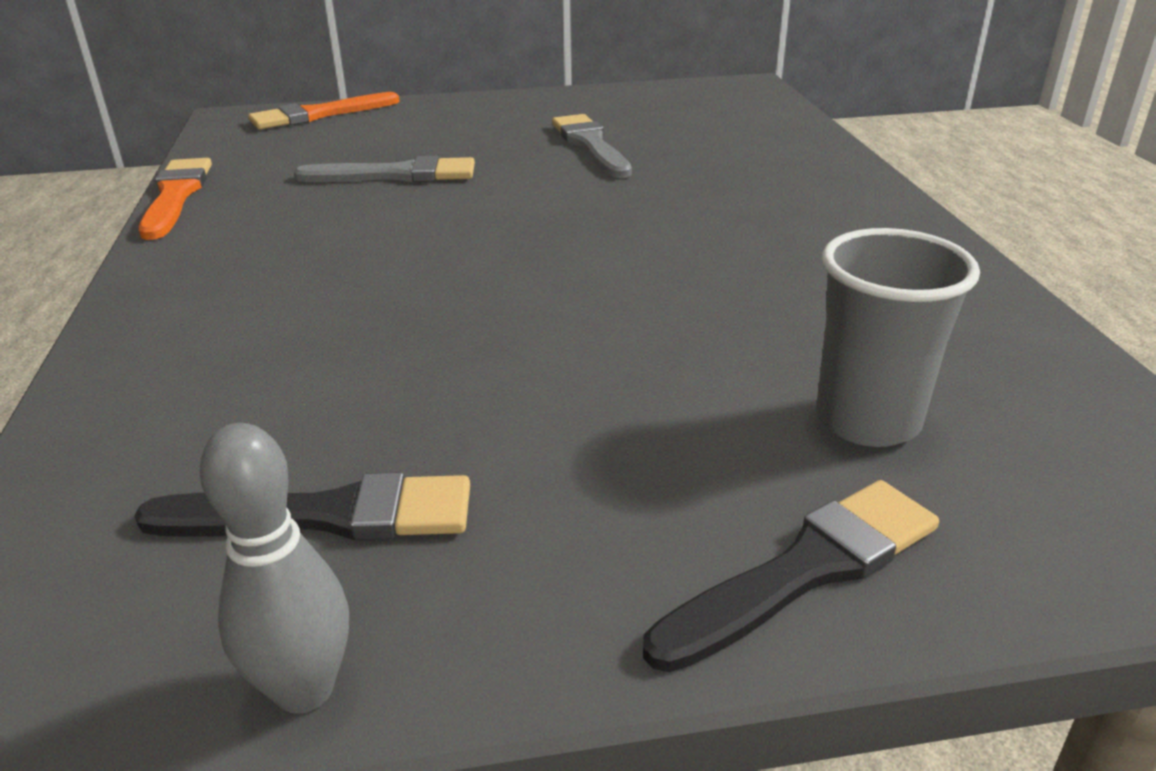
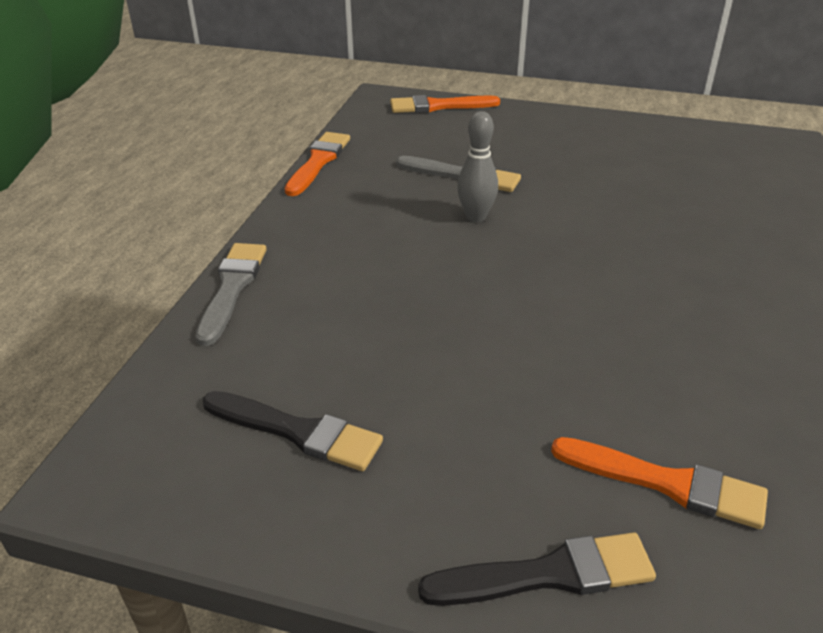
camera: 25 degrees right, 5 degrees up
(304, 689) = (240, 534): grey bowling pin -> grey bowling pin (476, 217)
(591, 145) = (617, 179): grey brush -> grey brush (232, 288)
(867, 420) = (666, 483): grey cup -> orange brush

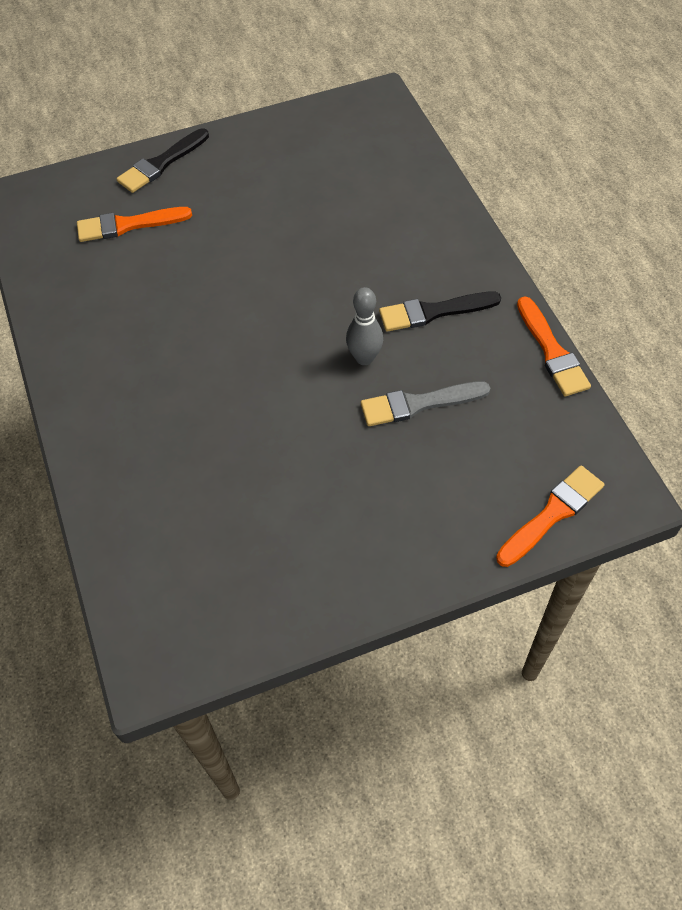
camera: 145 degrees right, 20 degrees up
(232, 288) = (451, 207): grey brush -> none
(297, 431) = (317, 158): black brush -> black brush (434, 312)

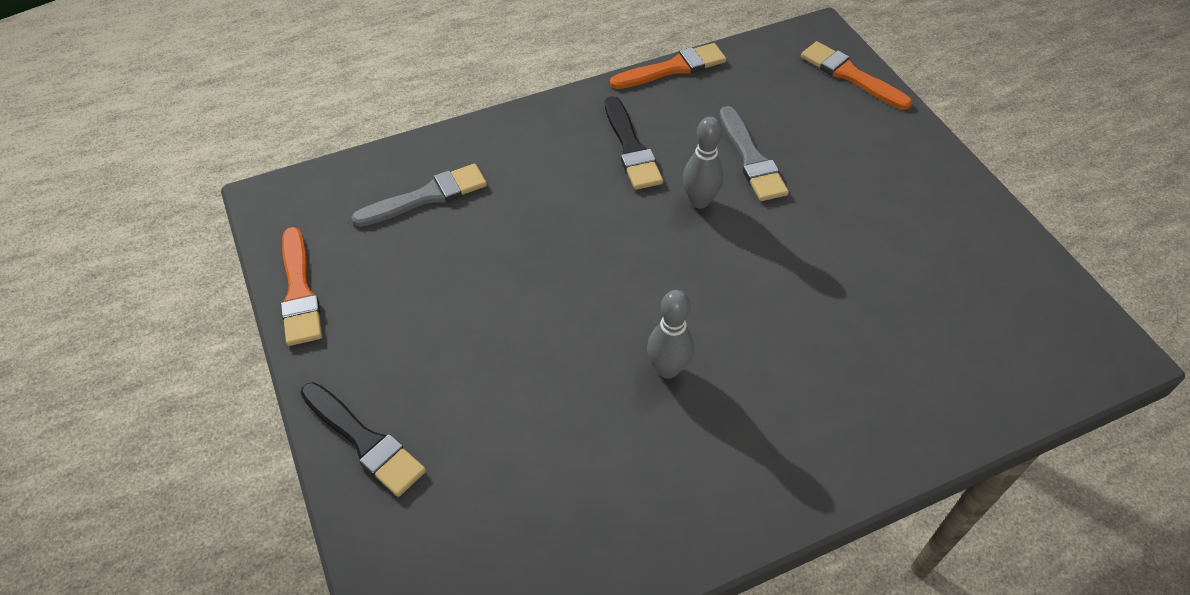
camera: 95 degrees left, 5 degrees down
(128, 225) = (491, 467): orange brush -> orange brush (299, 291)
(189, 323) = (667, 369): none -> grey bowling pin
(378, 180) = (426, 196): none -> grey brush

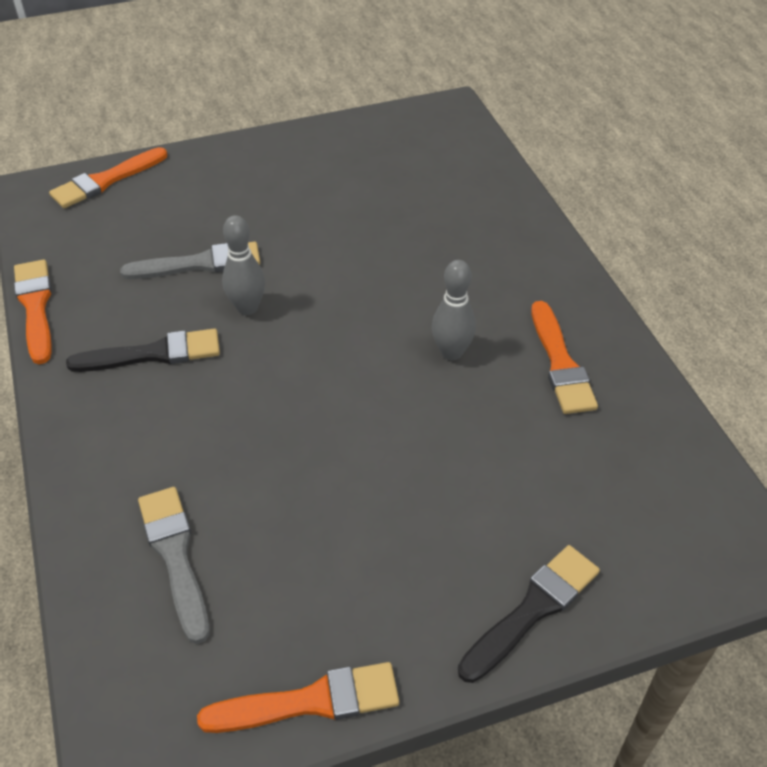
camera: 85 degrees left, 5 degrees down
(668, 473) = (560, 363): none -> orange brush

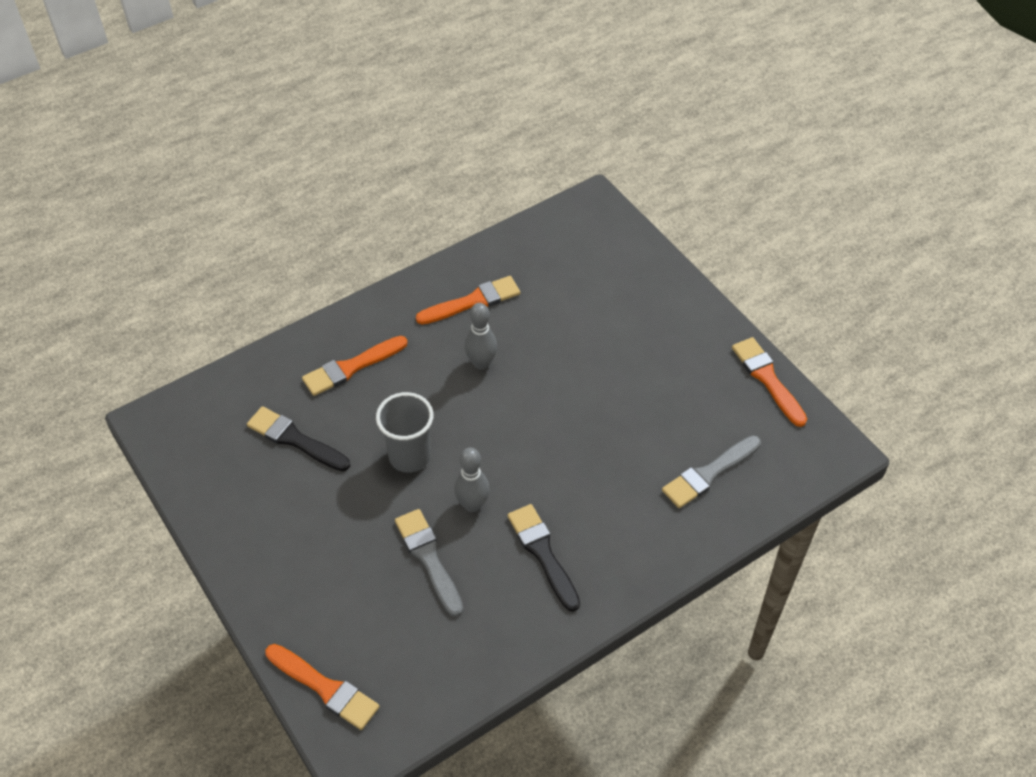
camera: 105 degrees left, 5 degrees up
(35, 307) = (518, 667): orange brush -> orange brush (351, 367)
(335, 269) = (409, 456): none -> grey cup
(532, 610) = (670, 293): black brush -> black brush (295, 439)

